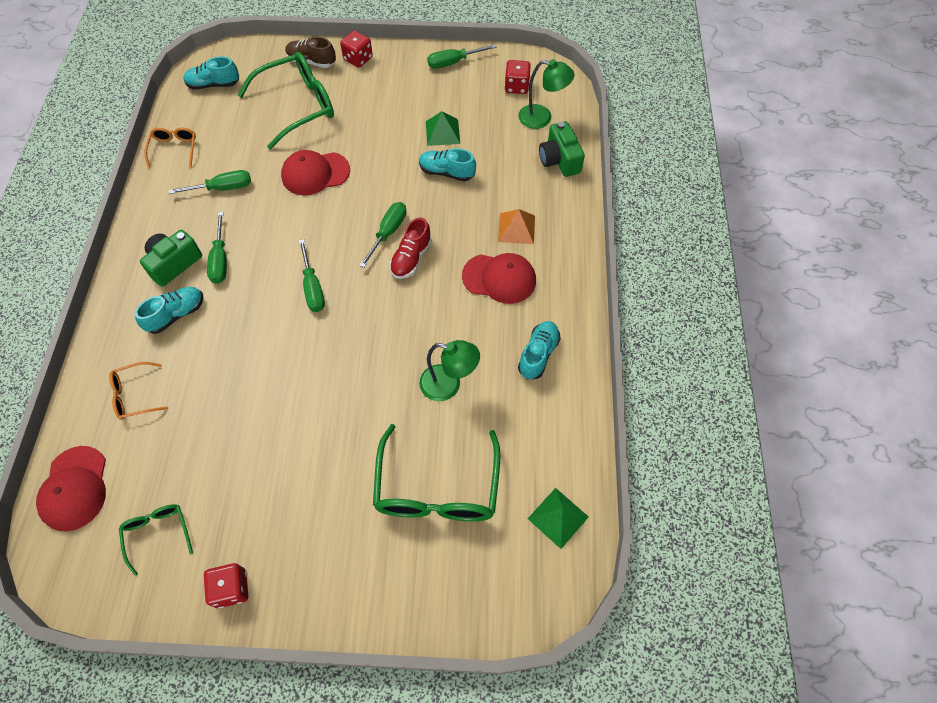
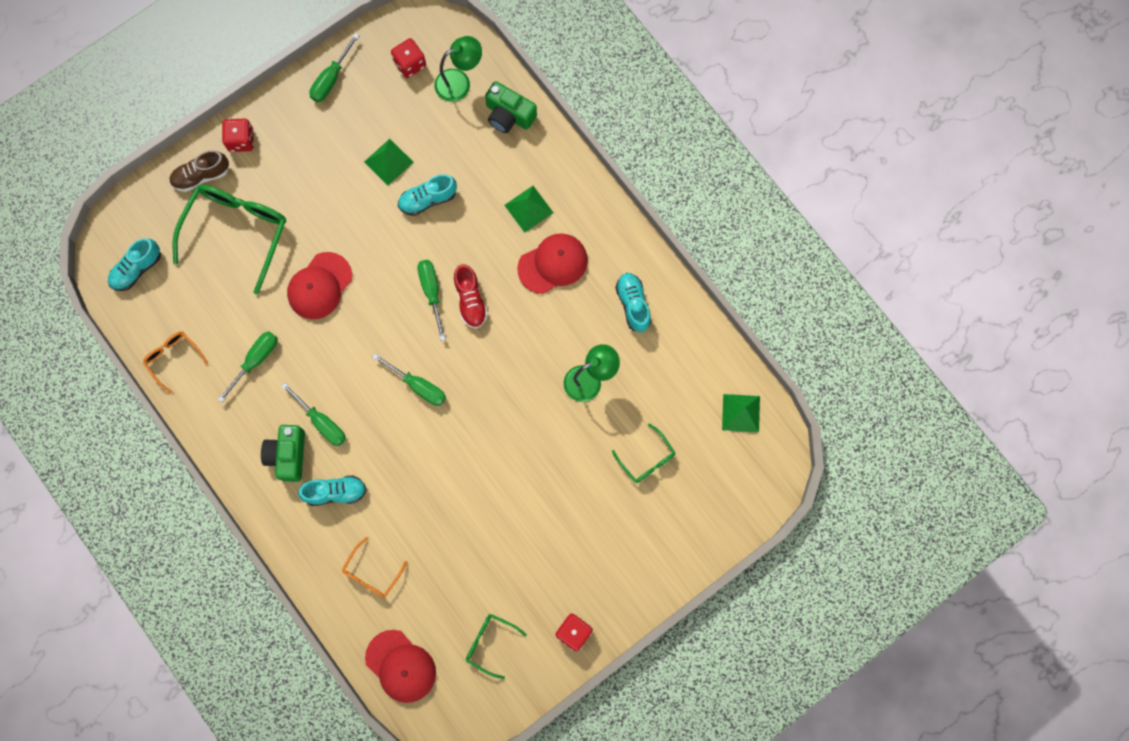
camera: 40 degrees left, 15 degrees up
(176, 315) = (335, 492): turquoise shoe -> turquoise shoe turned 75 degrees clockwise
(437, 489) = (647, 459): green glasses -> green glasses, size x0.50
(516, 228) = (528, 209): orange pyramid -> green pyramid

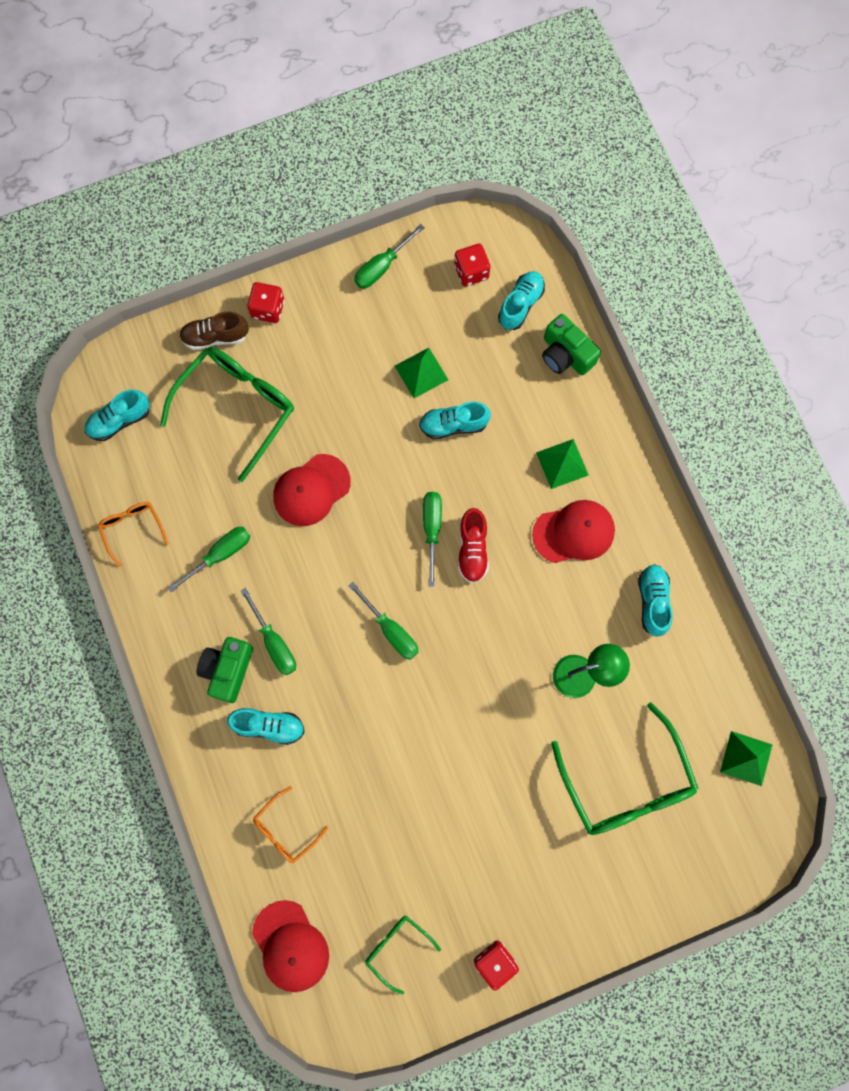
camera: 15 degrees right, 0 degrees up
(459, 82) = (520, 305): green lamp -> turquoise shoe
(647, 459) = (626, 783): green glasses -> green glasses, size x1.99

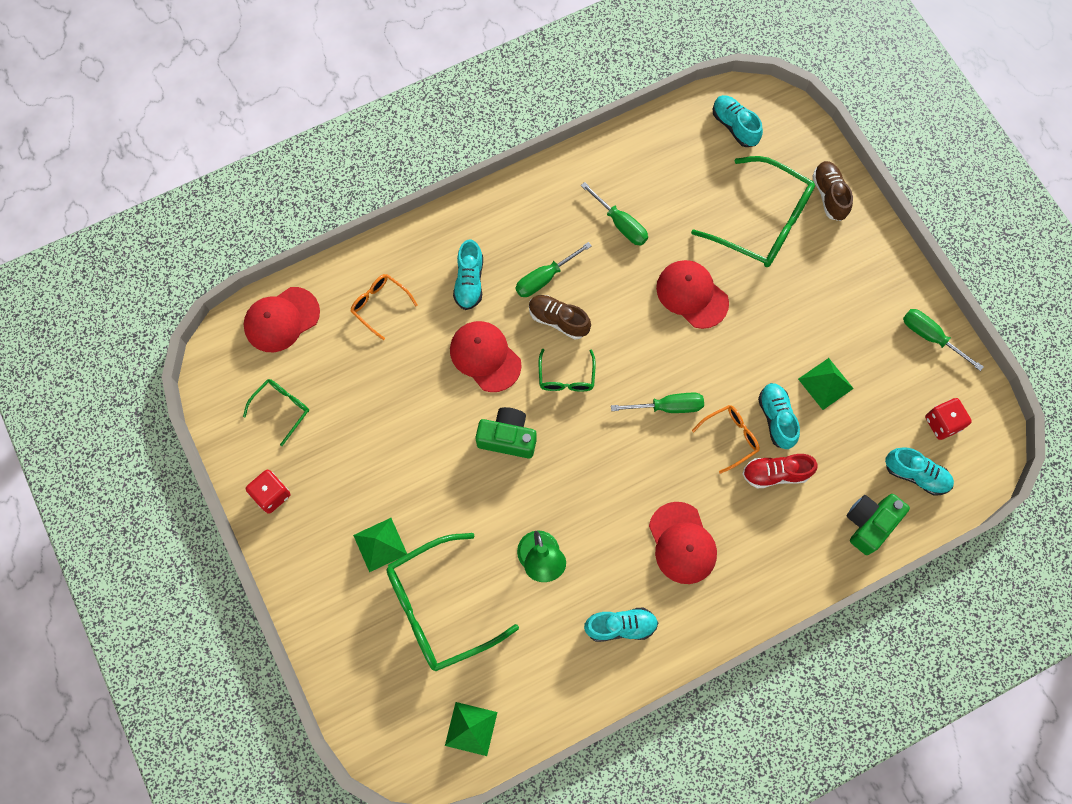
camera: 85 degrees right, 5 degrees down
(132, 529) = (635, 149): orange glasses -> orange glasses (730, 437)
(228, 670) = (516, 242): green camera -> green camera (507, 438)
(268, 309) = (866, 238): red dice -> none
(325, 632) = (558, 320): none -> brown shoe
(358, 715) = (485, 357): none -> red cap
(390, 630) = (566, 377): green screwdriver -> green glasses
(472, 549) = (652, 446): red shoe -> red shoe (775, 473)
(562, 464) = (752, 527): green pyramid -> green pyramid (380, 544)

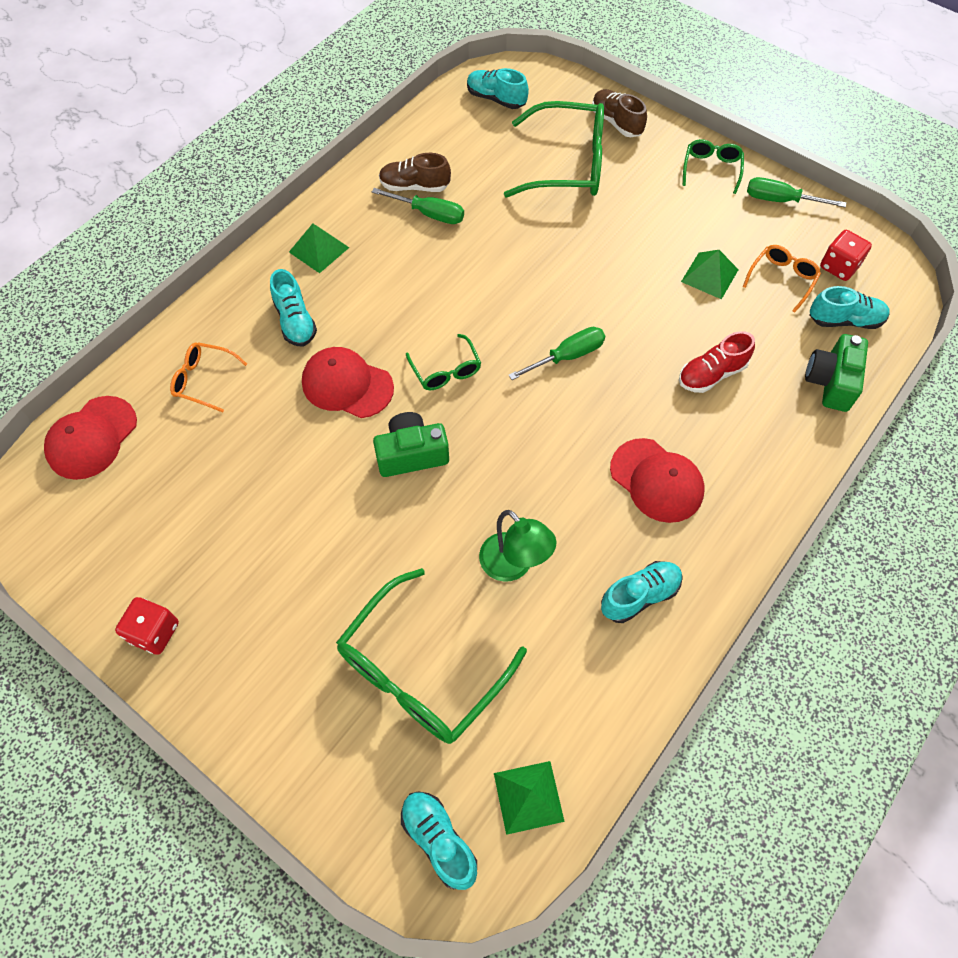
camera: 25 degrees left, 10 degrees down
(282, 408) = (130, 530): green glasses -> green glasses (711, 169)
(380, 544) = (315, 630): green pyramid -> green pyramid (319, 249)
(545, 278) = (375, 288): green screwdriver -> none
(558, 320) = (409, 321): brown shoe -> brown shoe (414, 186)
(692, 295) = (534, 248): red cap -> none
(730, 437) = (647, 359): orange glasses -> orange glasses (782, 279)
(776, 418) = (682, 324): turquoise shoe -> turquoise shoe (439, 840)

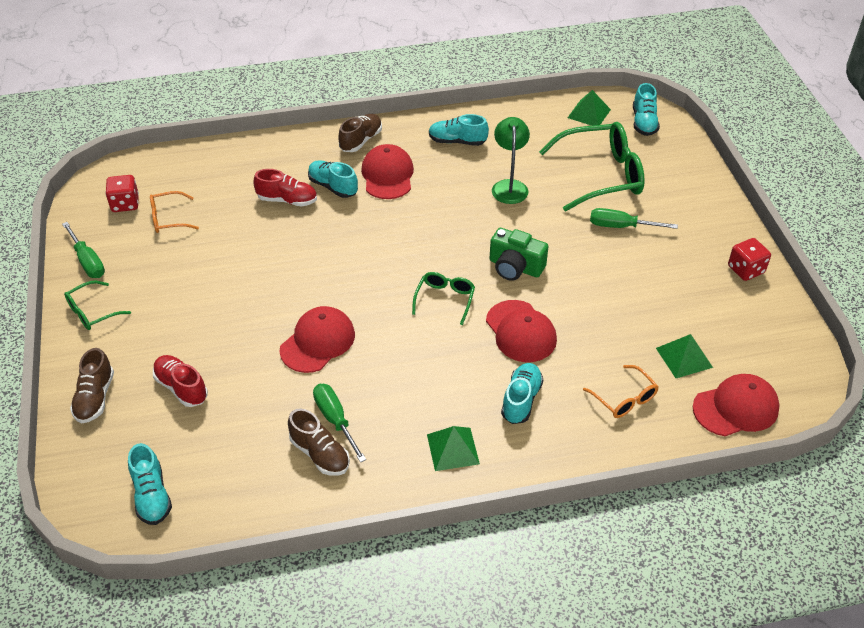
camera: 140 degrees left, 15 degrees down
(511, 260) = (318, 342): none -> red cap
(567, 356) = (358, 260): green screwdriver -> green screwdriver (621, 226)
(568, 164) = (181, 388): green glasses -> red shoe
(709, 275) = (206, 248): green pyramid -> green pyramid (684, 357)
(742, 510) = (361, 141): none -> brown shoe
(831, 382) = (230, 159): green camera -> none
(844, 320) = (172, 178): turquoise shoe -> turquoise shoe (333, 187)

